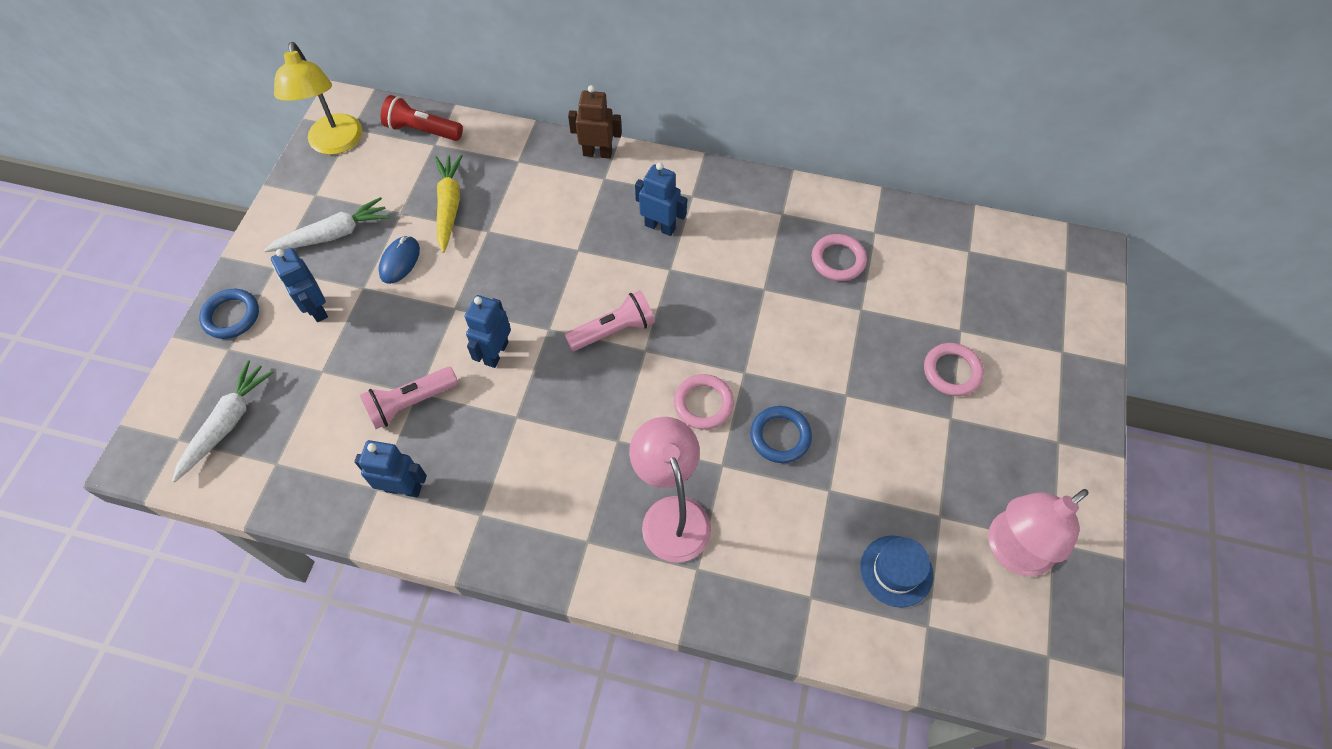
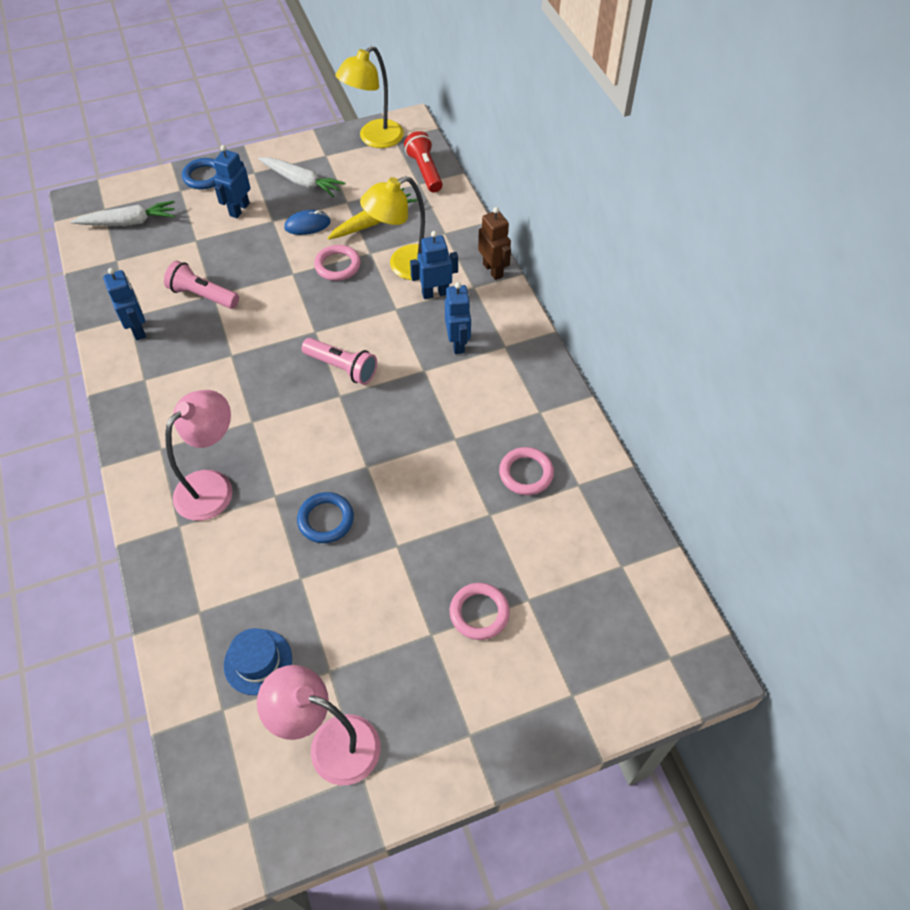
camera: 55 degrees right, 5 degrees down
(496, 353) = (273, 315): blue robot -> blue robot (435, 293)
(530, 214) = (404, 266): none -> yellow lamp
(703, 404) = (319, 455): pink ring -> pink ring (337, 265)

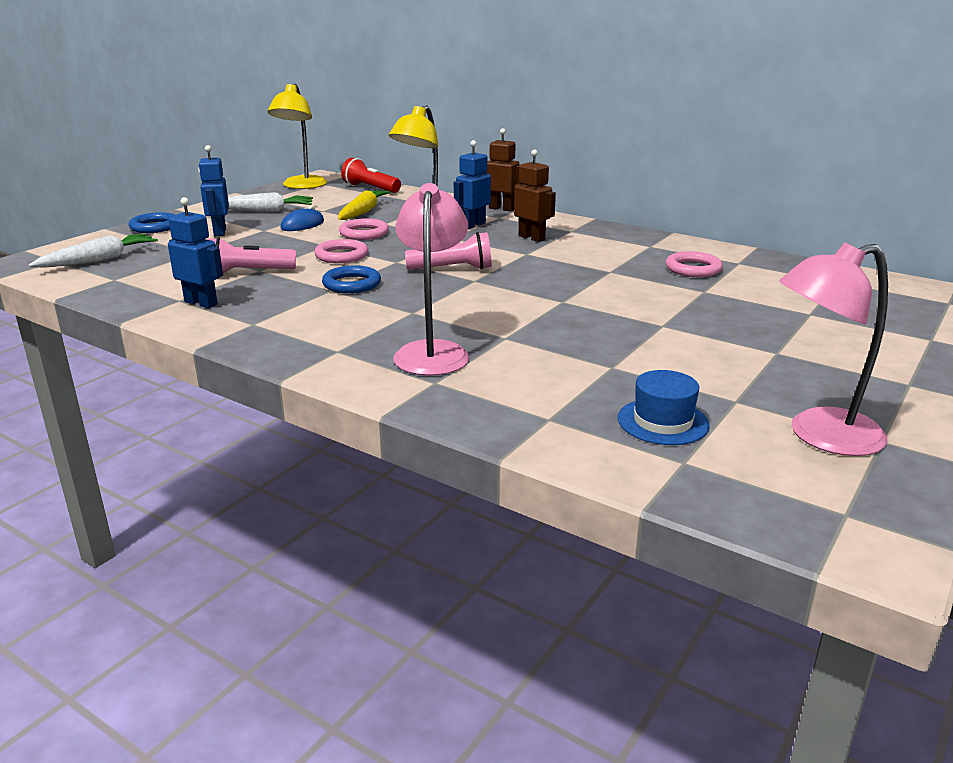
camera: 35 degrees left, 30 degrees down
(326, 520) = (577, 333): blue ring -> blue ring (351, 284)
(458, 343) = (532, 238): blue robot -> brown robot
(479, 613) = (790, 331): pink ring -> pink ring (341, 255)

